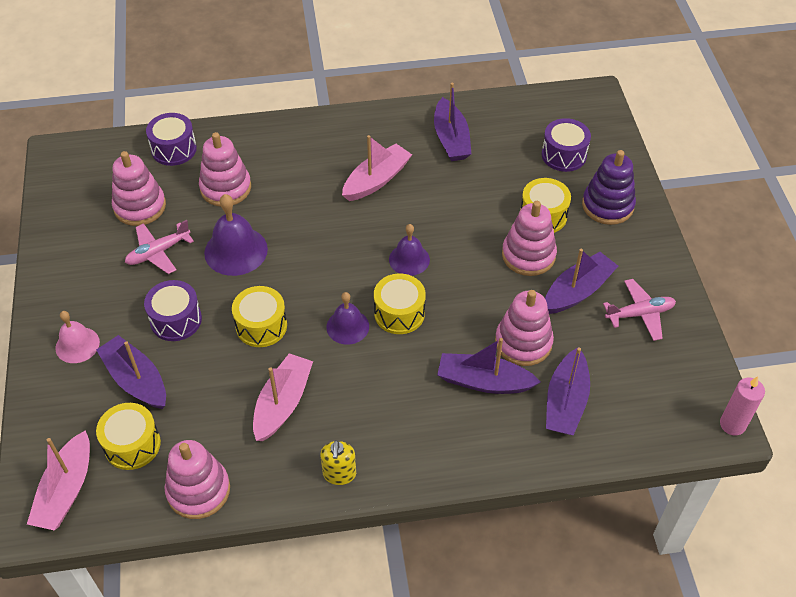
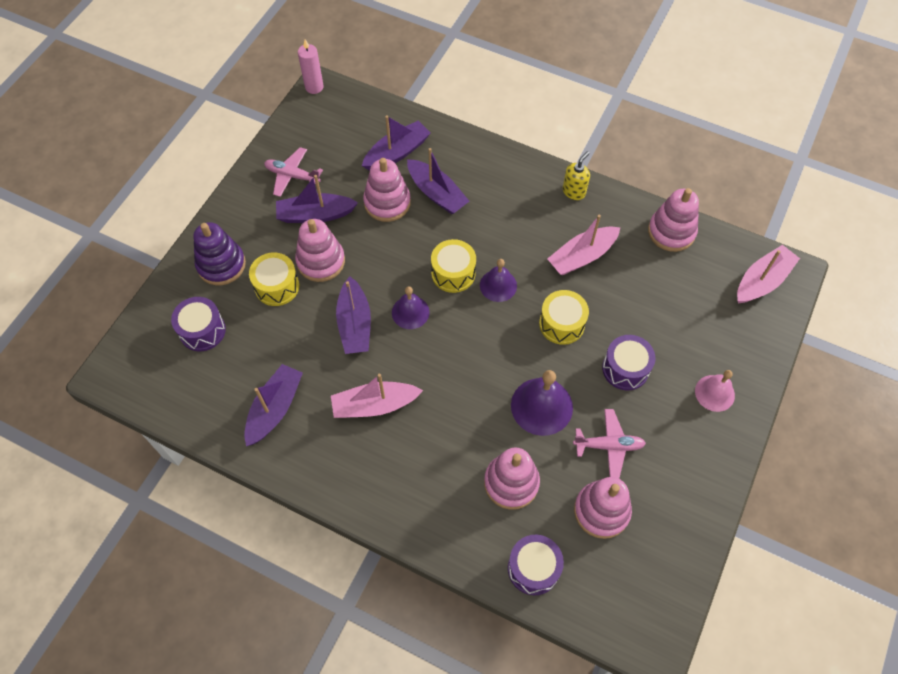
camera: 145 degrees left, 10 degrees up
(132, 444) = (703, 287): yellow drum -> none
(136, 380) = (680, 335): purple boat -> purple boat (355, 324)

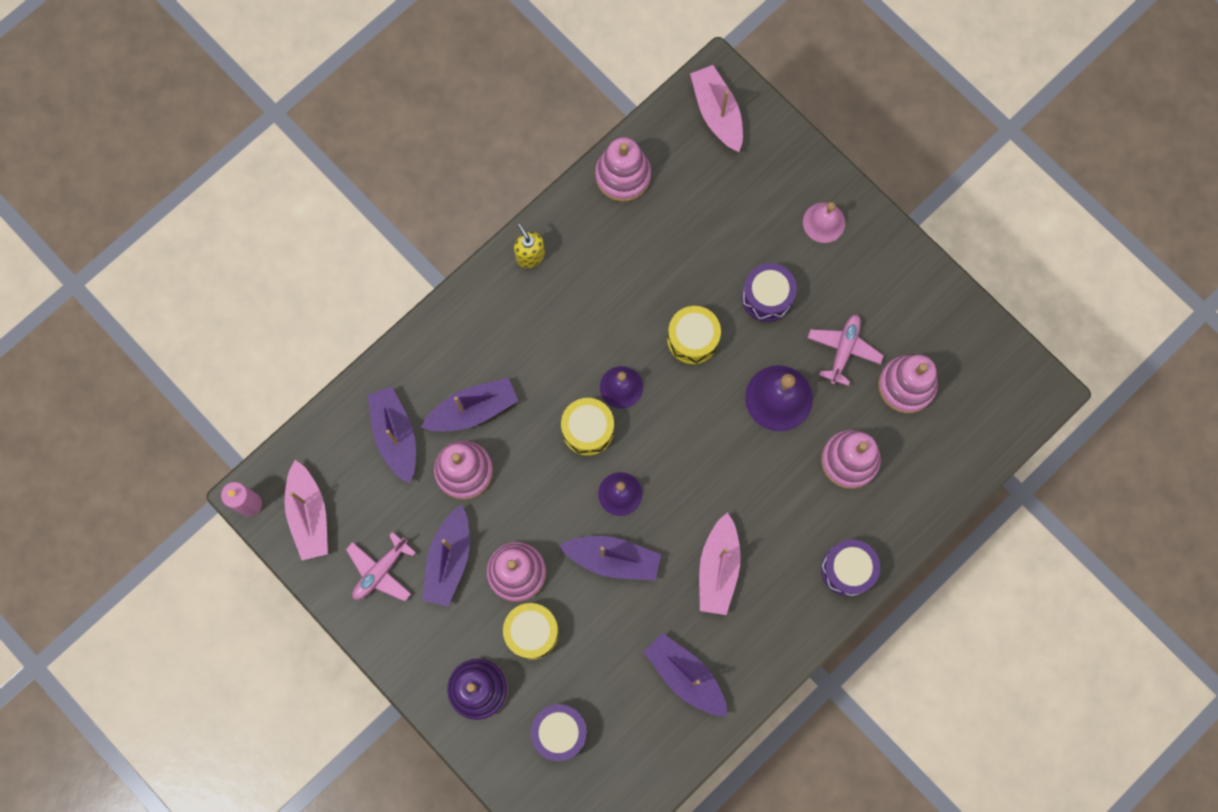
camera: 70 degrees left, 15 degrees up
(533, 568) = (940, 472): purple drum -> purple drum (847, 569)
(582, 256) = (618, 283): pink boat -> pink boat (309, 515)

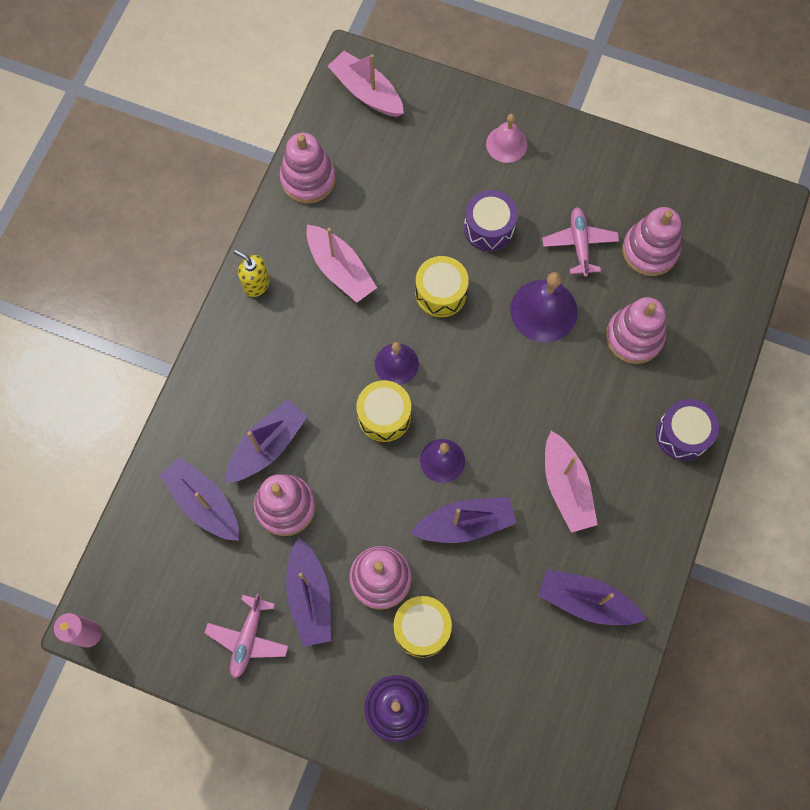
camera: 25 degrees left, 5 degrees down
(309, 515) = (153, 617): pink boat -> pink boat (340, 270)
(559, 732) = (494, 712): purple drum -> none

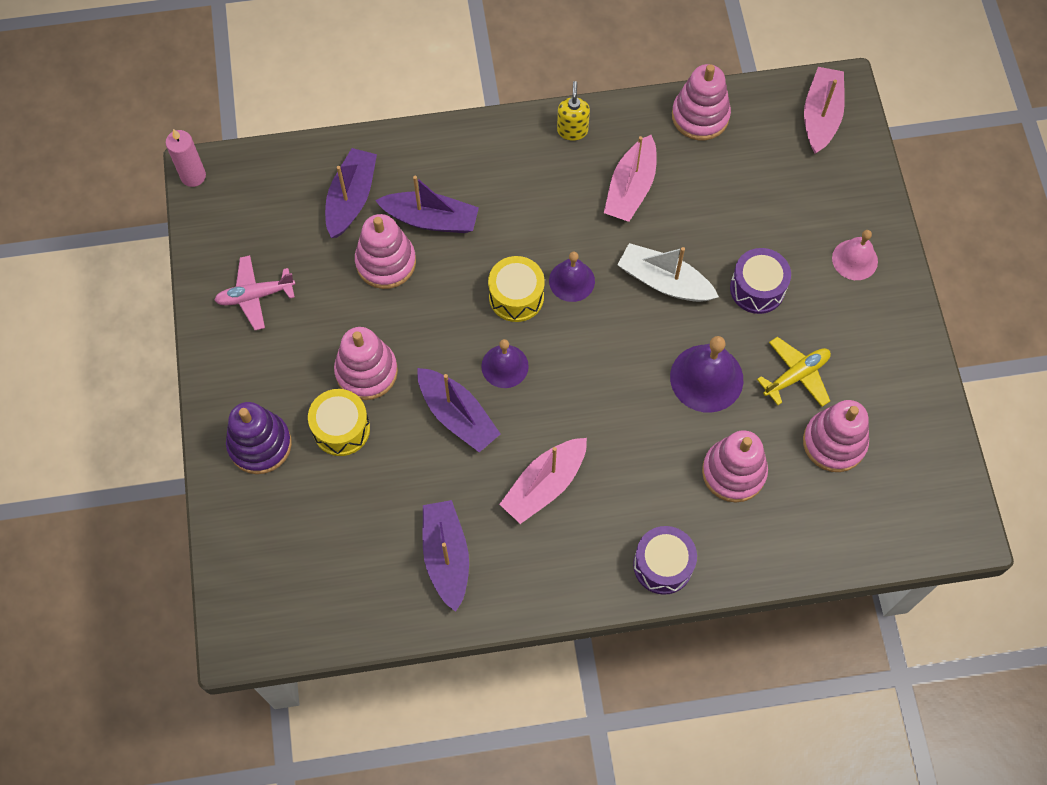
camera: 60 degrees right, 5 degrees down
(310, 597) = (318, 324): purple boat -> none
(441, 293) = (664, 281): yellow drum -> white boat
(579, 244) = (796, 375): pink plane -> yellow plane

